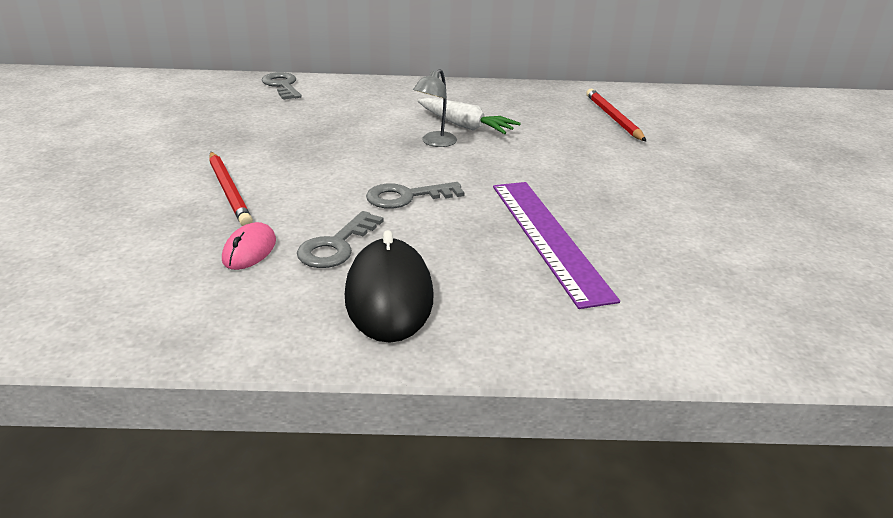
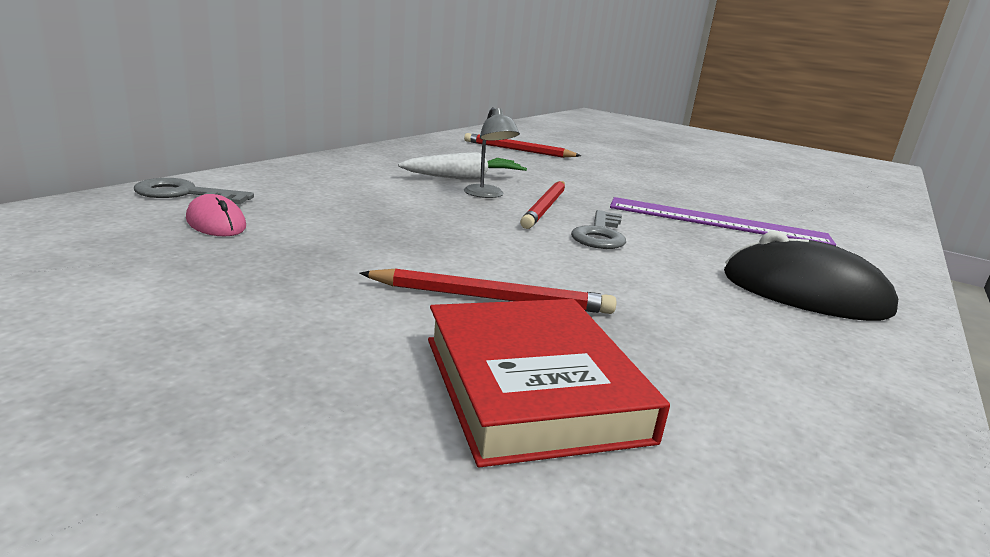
camera: 60 degrees left, 10 degrees down
(128, 224) = (532, 387): none -> red book
(249, 250) = (675, 326): pink mouse -> pink mouse (216, 223)
(336, 246) = (689, 286): grey key -> none
(443, 166) = (545, 207): none -> red pencil

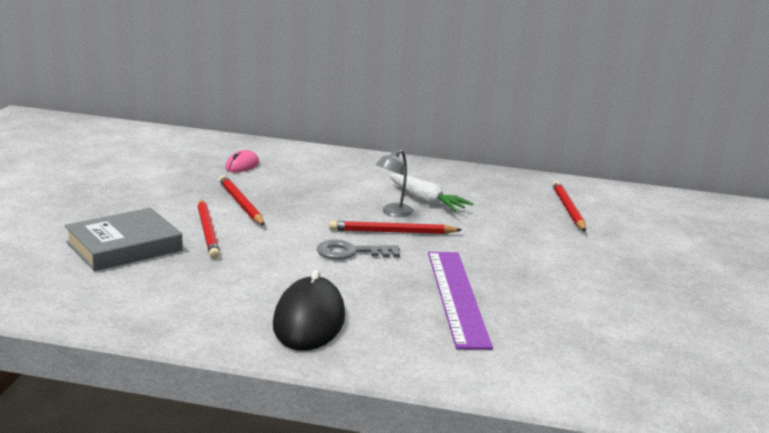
camera: 70 degrees right, 0 degrees up
(184, 194) = (276, 150): grey key -> none
(390, 255) = (241, 204): none -> red pencil
(532, 387) = (124, 246): red book -> grey book

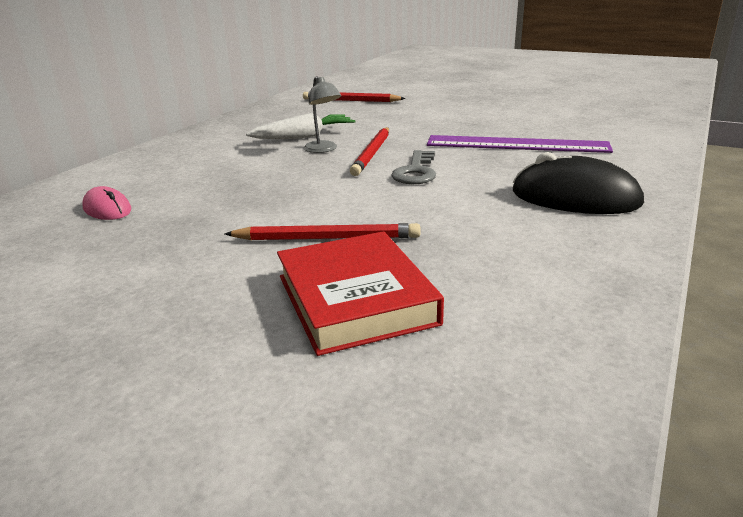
camera: 70 degrees left, 5 degrees up
(124, 246) = (355, 299): grey book -> red book
(241, 204) = (247, 215): red pencil -> none

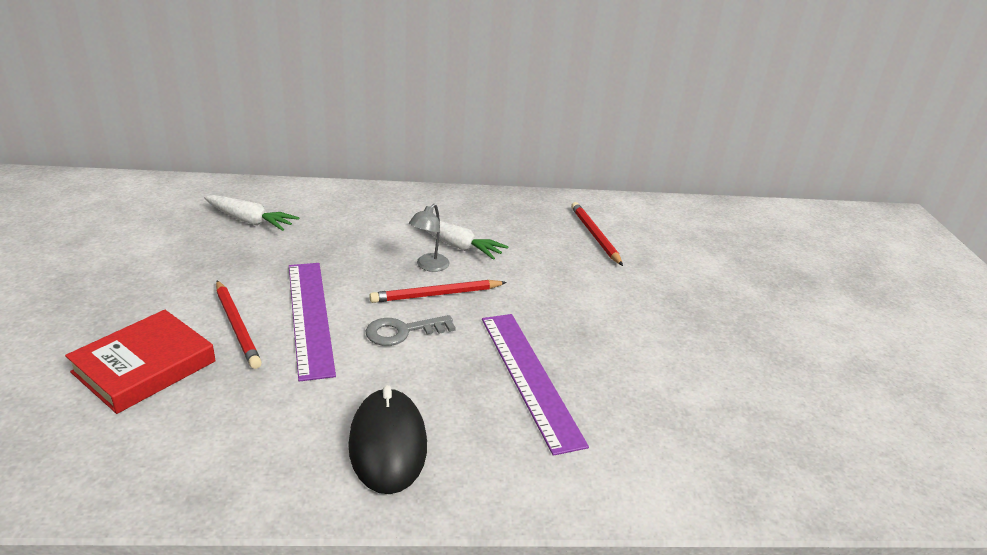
camera: 55 degrees right, 5 degrees up
(107, 209) = (250, 221): pink mouse -> white carrot
(350, 203) = (310, 316): none -> purple ruler

